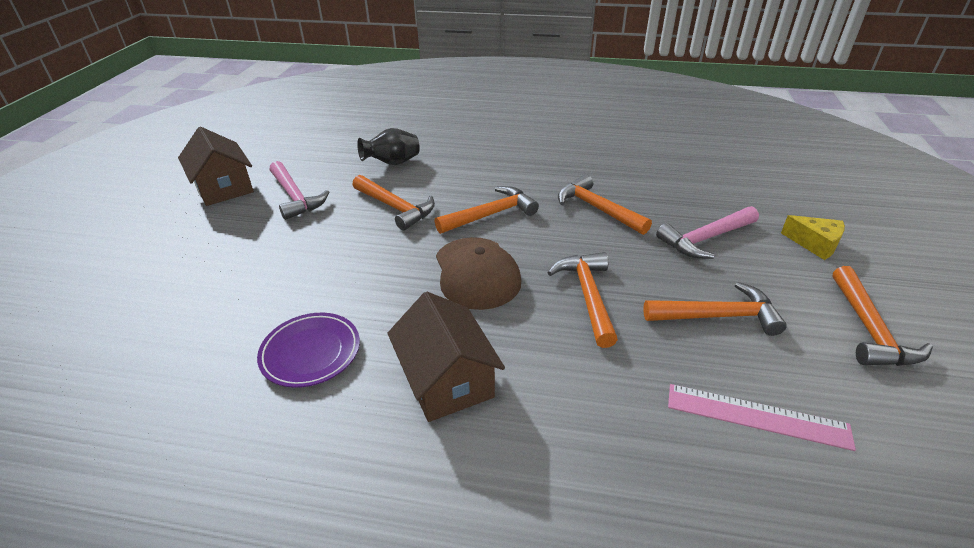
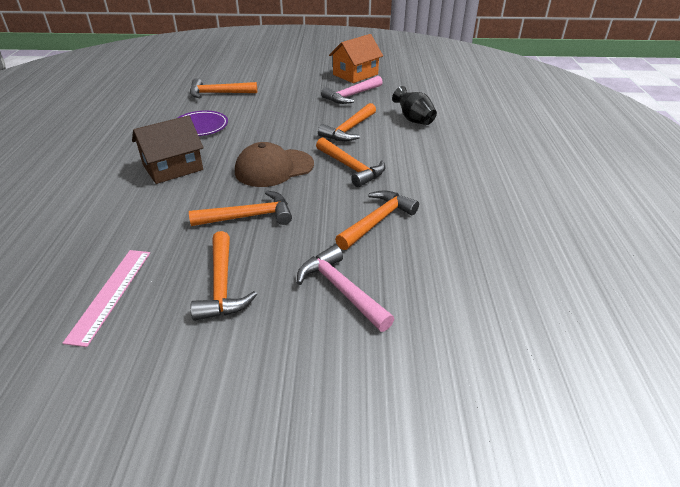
camera: 80 degrees right, 0 degrees up
(223, 187) = (355, 74): brown house -> orange house
(815, 244) = (349, 385): yellow cheese -> none
(869, 329) = (196, 396): orange hammer -> orange hammer (219, 93)

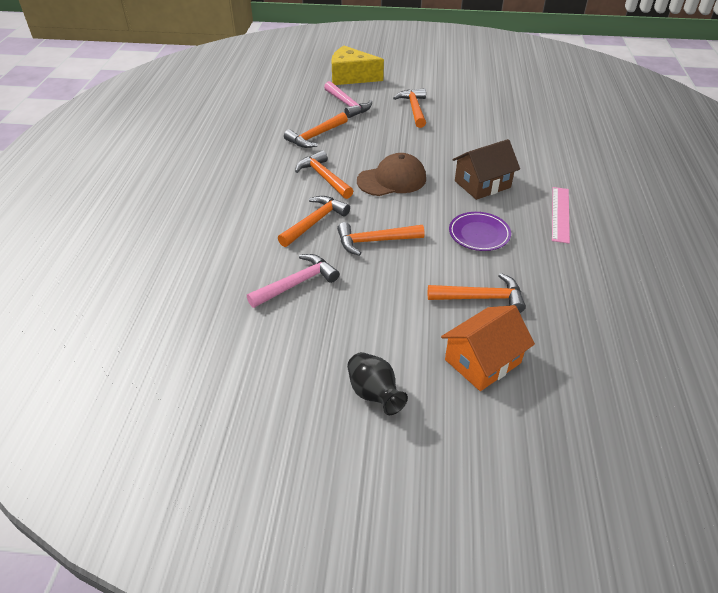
camera: 175 degrees left, 5 degrees up
(110, 294) = (474, 108): pink ruler -> pink ruler (560, 214)
(248, 216) = (406, 142): orange hammer -> orange hammer (375, 241)
(345, 385) = (351, 77): none -> yellow cheese
(355, 74) = (276, 341): orange house -> orange house (483, 361)
(413, 120) = (237, 233): black vase -> black vase (374, 394)

